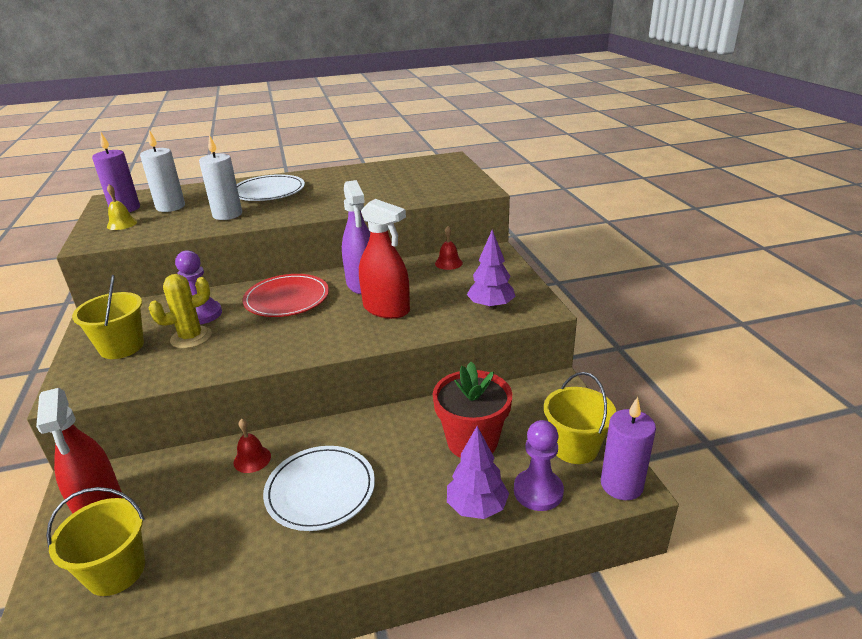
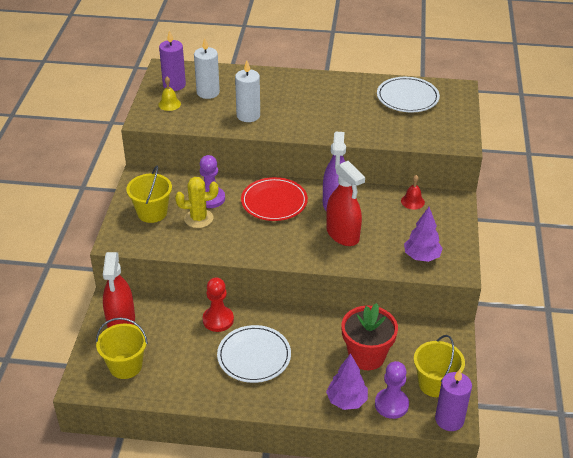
camera: 20 degrees right, 10 degrees up
(252, 459) = (218, 320): red bell -> red pawn
(268, 191) = (288, 94): white plate -> white plate (407, 97)

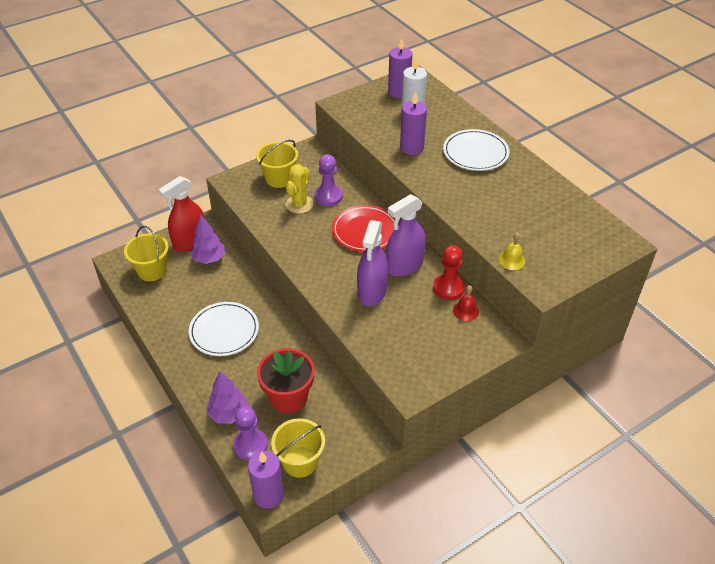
camera: 50 degrees right, 5 degrees up
(169, 104) = (373, 104): yellow bell -> yellow bell (511, 260)
(198, 218) = (299, 204): yellow cactus -> yellow cactus turned 75 degrees clockwise
(218, 320) = (241, 288): red pawn -> red pawn (448, 288)
(248, 115) = (412, 148): white candle -> purple candle
(342, 235) = (372, 292): red spray bottle -> purple spray bottle
(407, 97) = (563, 218): white plate -> white plate (475, 153)
(421, 257) = (400, 356): purple tree -> purple tree (209, 259)

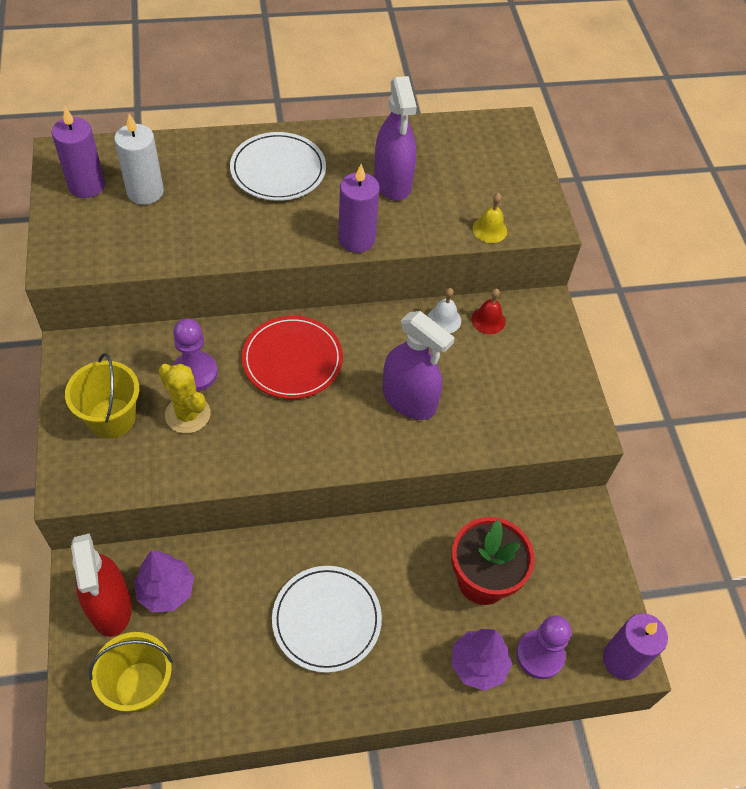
camera: 70 degrees left, 10 degrees up
(300, 462) = (586, 604): yellow bucket -> none
(404, 266) = (382, 346): purple spray bottle -> purple spray bottle (392, 182)
(412, 148) = (222, 226): purple candle -> purple candle (356, 239)
(448, 288) = (444, 319): red pawn -> white bell

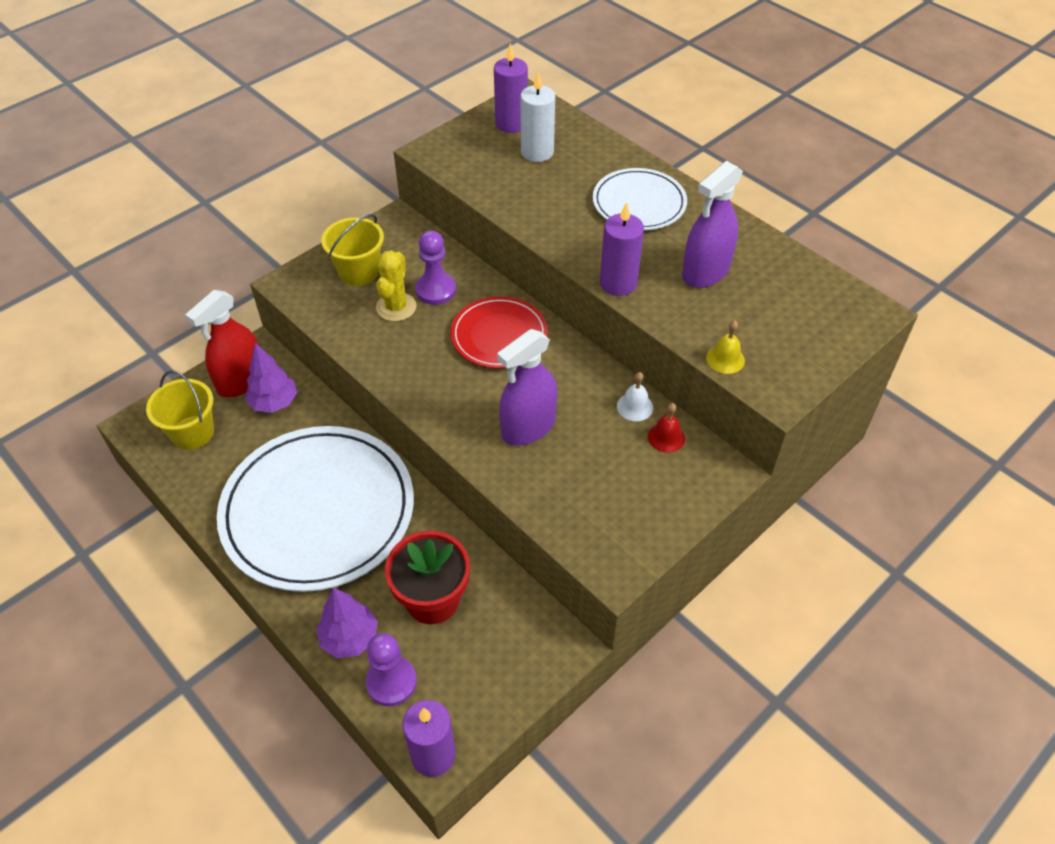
camera: 60 degrees right, 5 degrees down
(326, 620) = (318, 511): white plate -> white plate, size x1.89
(409, 400) = (528, 427): purple spray bottle -> purple spray bottle turned 45 degrees clockwise

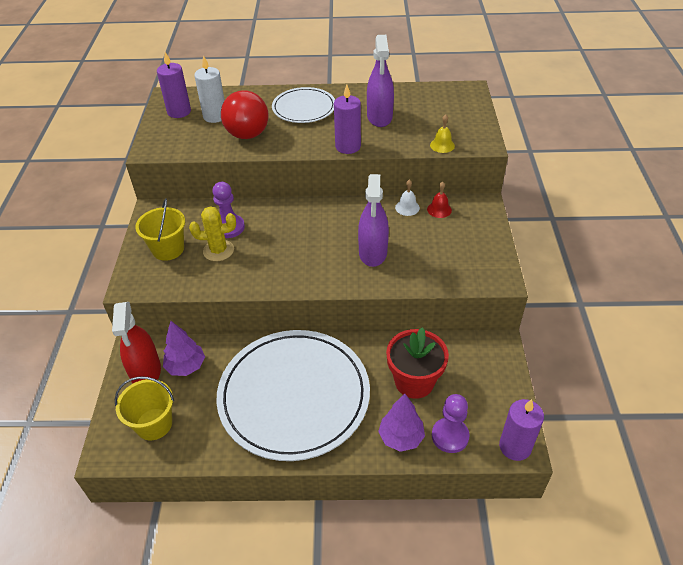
camera: 45 degrees left, 5 degrees down
(396, 307) = (218, 250): yellow cactus -> yellow cactus turned 60 degrees counterclockwise
(499, 335) = (296, 224): red plate -> none
(548, 189) = (247, 129): none -> red light bulb

